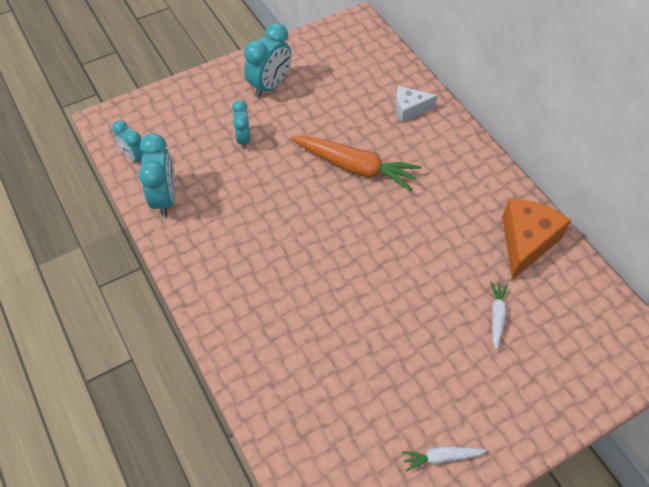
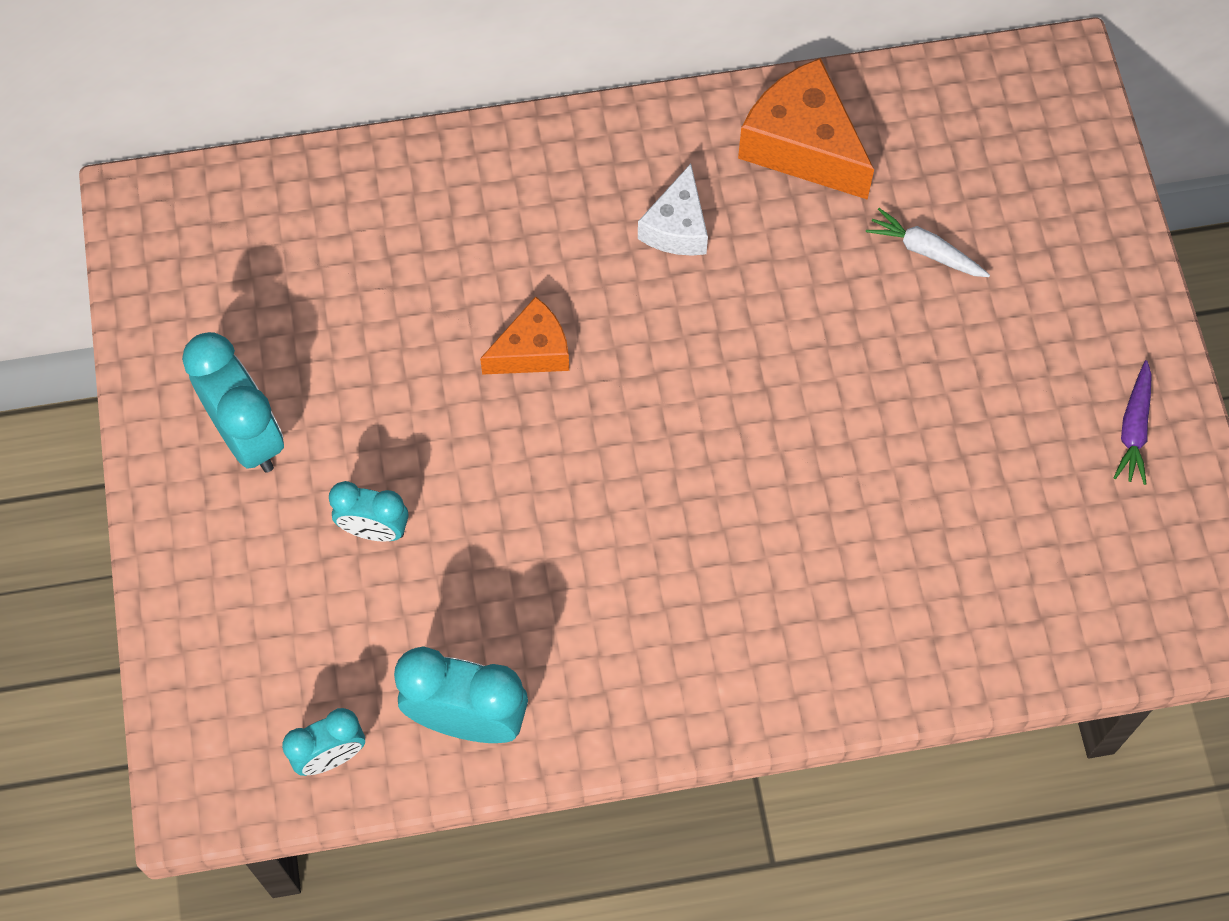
camera: 70 degrees left, 10 degrees up
(355, 167) = (532, 351): orange carrot -> orange cheese
(409, 109) = (430, 204): white cheese -> white cheese (677, 227)
(441, 457) = (1133, 428): white carrot -> purple carrot

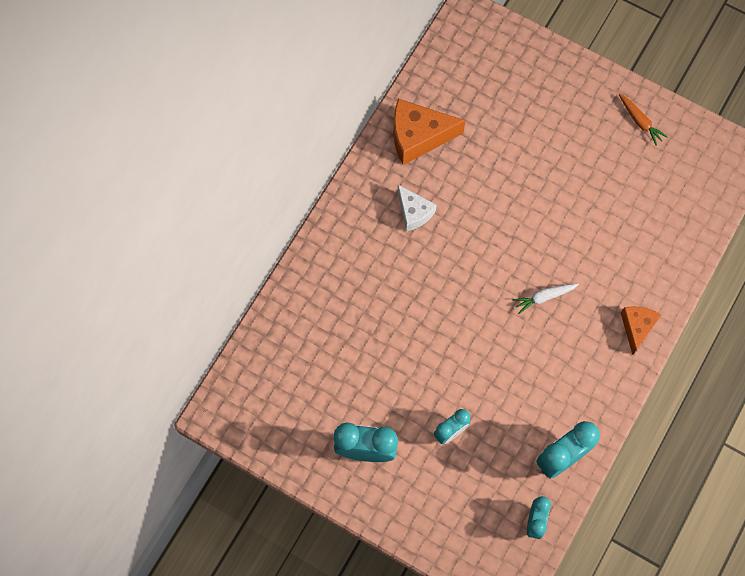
camera: 50 degrees left, 5 degrees up
(532, 351) = (422, 310): orange cheese -> orange cheese (637, 328)
(925, 251) = (504, 131): white carrot -> white carrot (544, 297)
(1133, 428) = (640, 121): purple carrot -> orange carrot

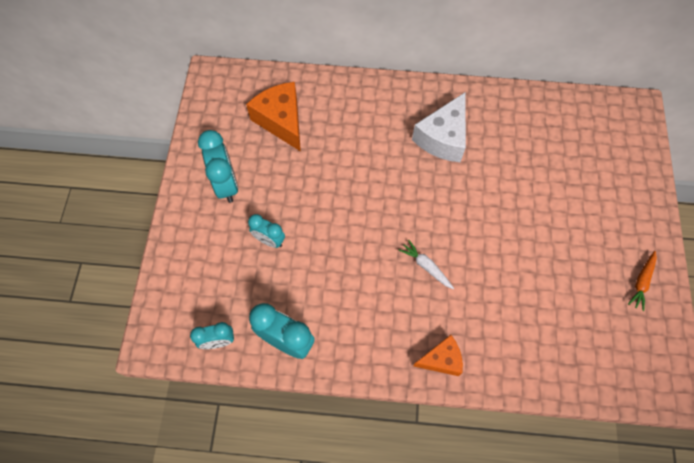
camera: 65 degrees right, 5 degrees down
(414, 212) = (443, 138): white cheese -> white cheese, size x1.63
(418, 136) = (509, 115): orange cheese -> orange cheese (281, 121)

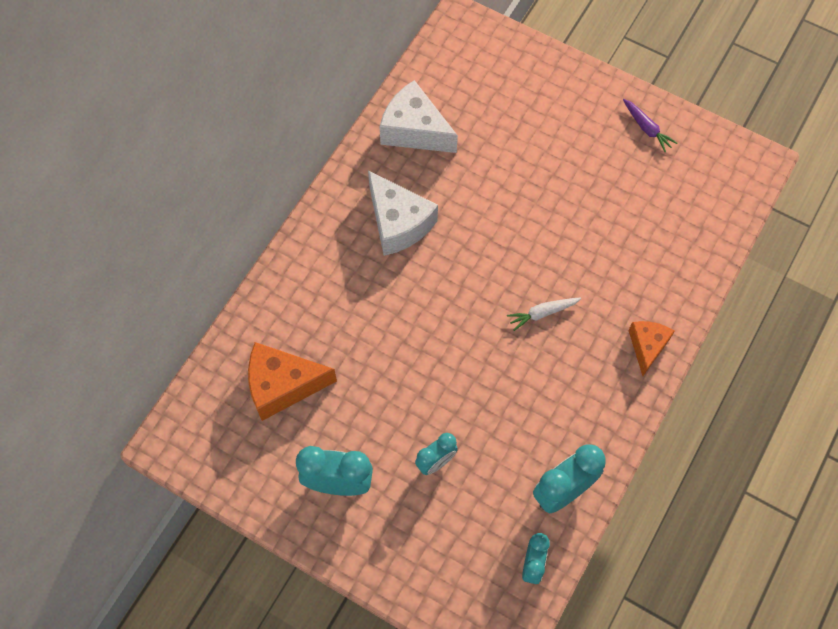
camera: 65 degrees left, 0 degrees up
(524, 116) = (414, 130): none -> white cheese
(641, 282) = (646, 128): orange carrot -> purple carrot

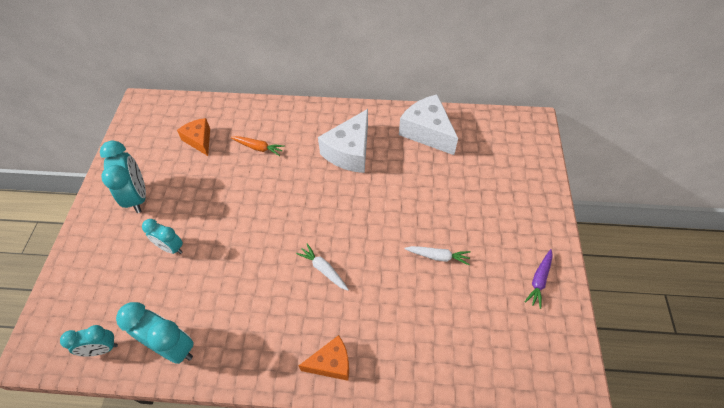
camera: 65 degrees right, 10 degrees down
(282, 385) = (199, 140): orange cheese -> orange cheese, size x0.61
(335, 320) = (258, 148): none -> orange carrot
(414, 130) = (427, 132): white cheese -> white cheese turned 45 degrees counterclockwise
(579, 200) = (438, 256): none -> white carrot

